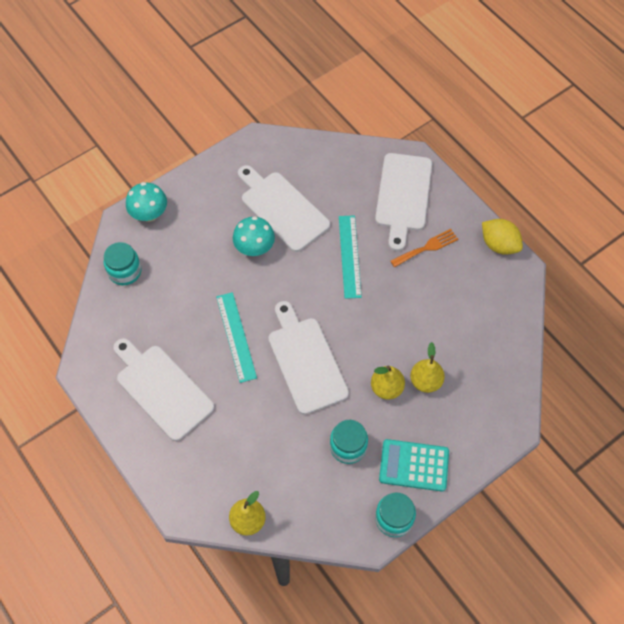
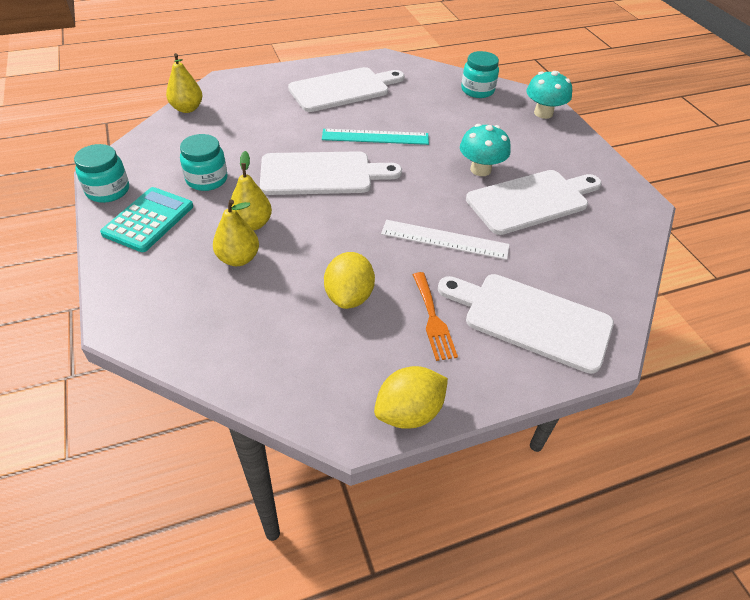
camera: 105 degrees right, 15 degrees down
(349, 256) = (444, 240): turquoise ruler -> white ruler
(429, 299) = (349, 296): none -> yellow lemon

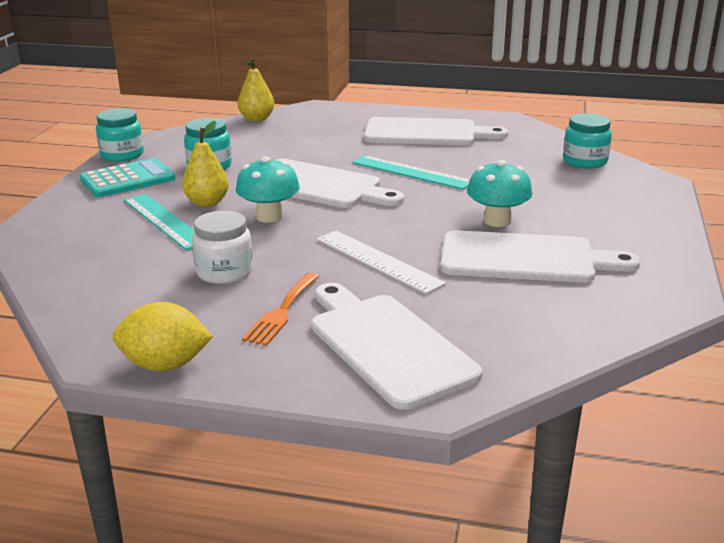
camera: 35 degrees right, 20 degrees down
(238, 258) = (164, 221): yellow pear -> turquoise ruler
(349, 296) = (224, 272): yellow lemon -> white jar
(543, 113) = (647, 195): turquoise mushroom -> turquoise mushroom (269, 216)

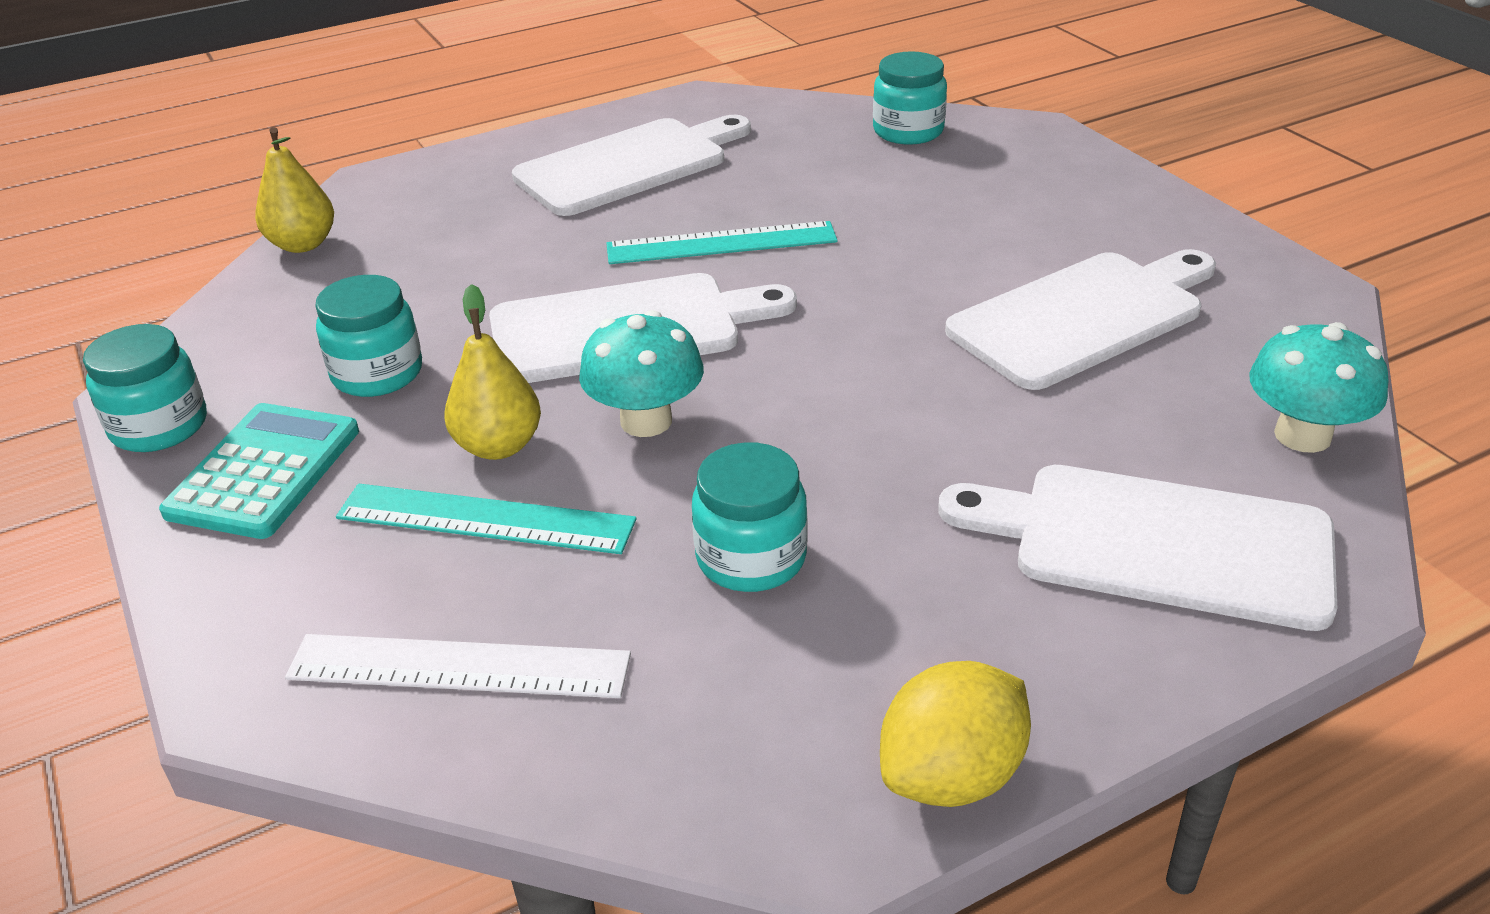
camera: 40 degrees left, 10 degrees up
(224, 272) = (751, 558): white jar -> turquoise jar
(281, 312) = (947, 576): orange fork -> none
(378, 261) = (925, 416): white ruler -> white ruler (459, 667)
(497, 221) = (959, 273): turquoise mushroom -> turquoise mushroom (1302, 435)

